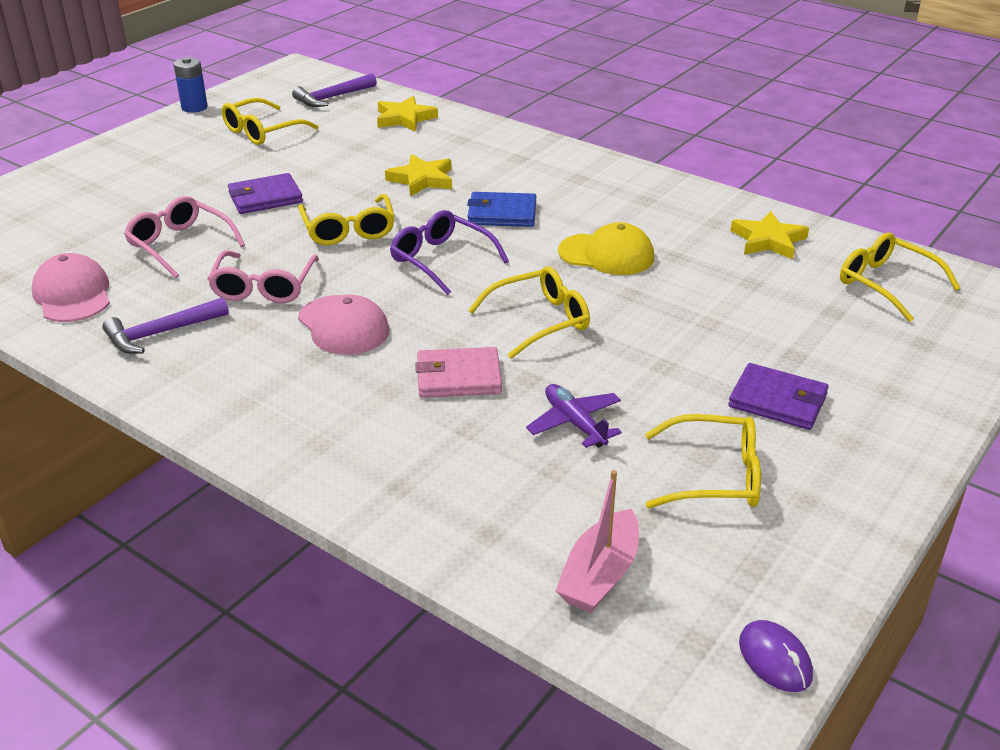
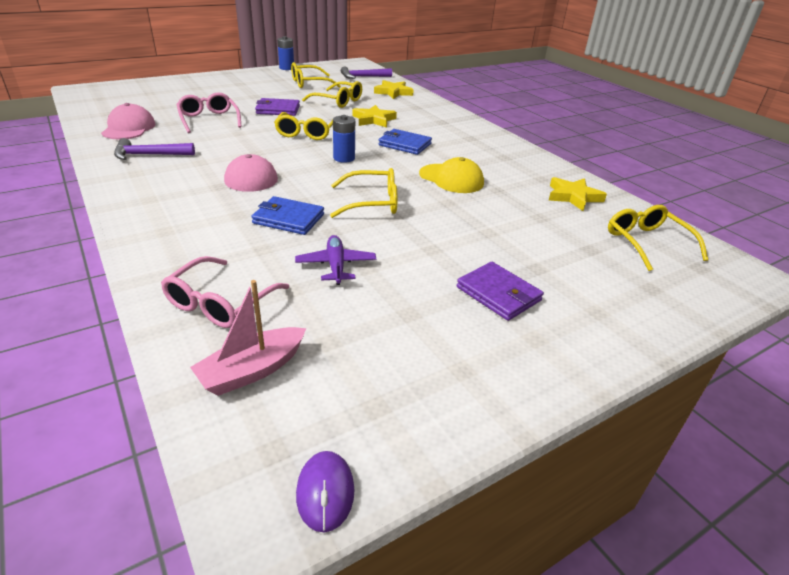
camera: 20 degrees right, 0 degrees up
(264, 287) = (229, 147): pink glasses -> pink glasses (220, 302)
(441, 260) = (344, 158): purple glasses -> blue battery
(458, 377) = (288, 219): pink wallet -> blue wallet
(714, 476) = (404, 330): yellow glasses -> yellow glasses (338, 101)

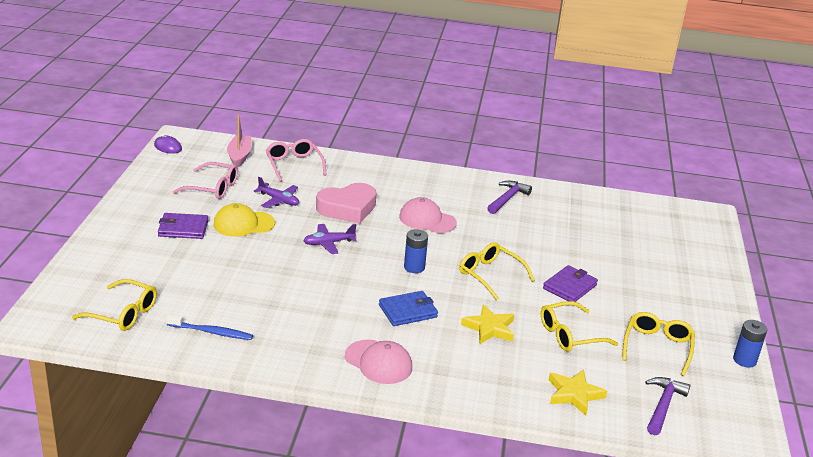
camera: 130 degrees right, 5 degrees down
(129, 128) = (577, 207): pink cap -> pink cap (378, 362)
(209, 120) = (569, 243): pink glasses -> pink glasses (213, 188)
(288, 219) = (347, 208): blue wallet -> pink heart
(372, 202) = (328, 243): yellow glasses -> purple plane
(451, 179) = (317, 294): yellow cap -> yellow cap (243, 224)
(573, 197) = (211, 332): yellow star -> blue toothbrush

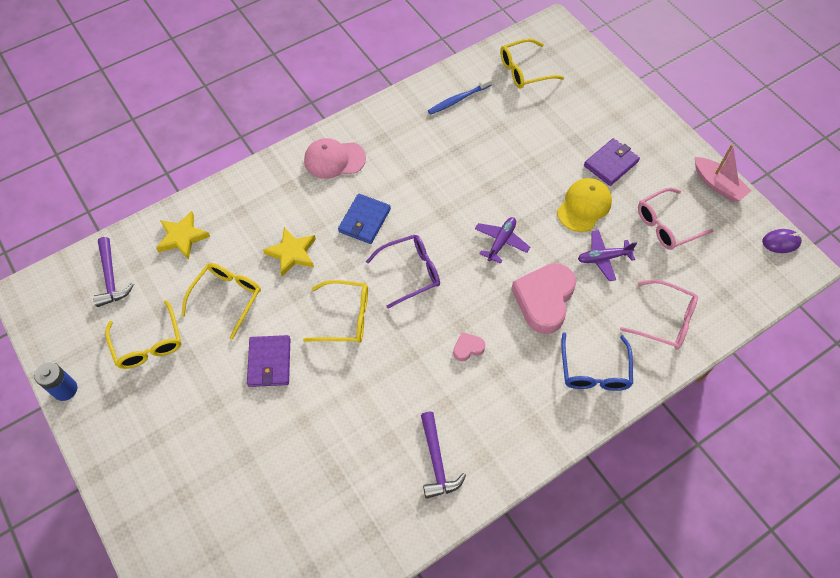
camera: 140 degrees right, 30 degrees up
(239, 156) = (719, 287): pink boat -> pink boat (718, 185)
(367, 174) = (594, 370): none -> blue glasses
(414, 267) = (410, 272): blue battery -> purple glasses
(427, 220) = (468, 348): pink cap -> pink heart

